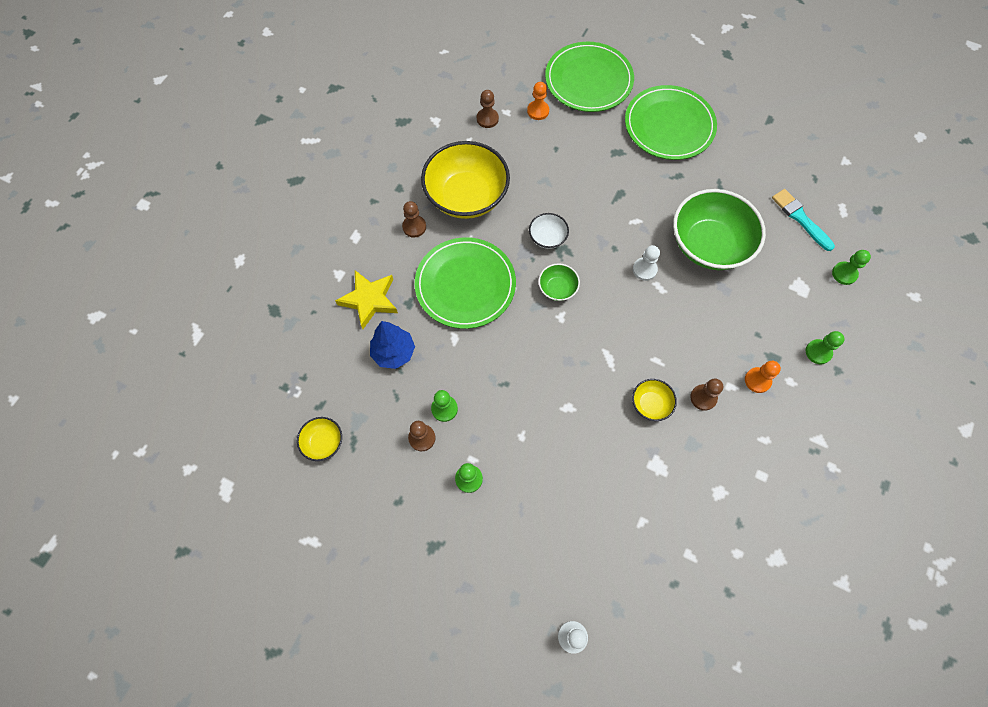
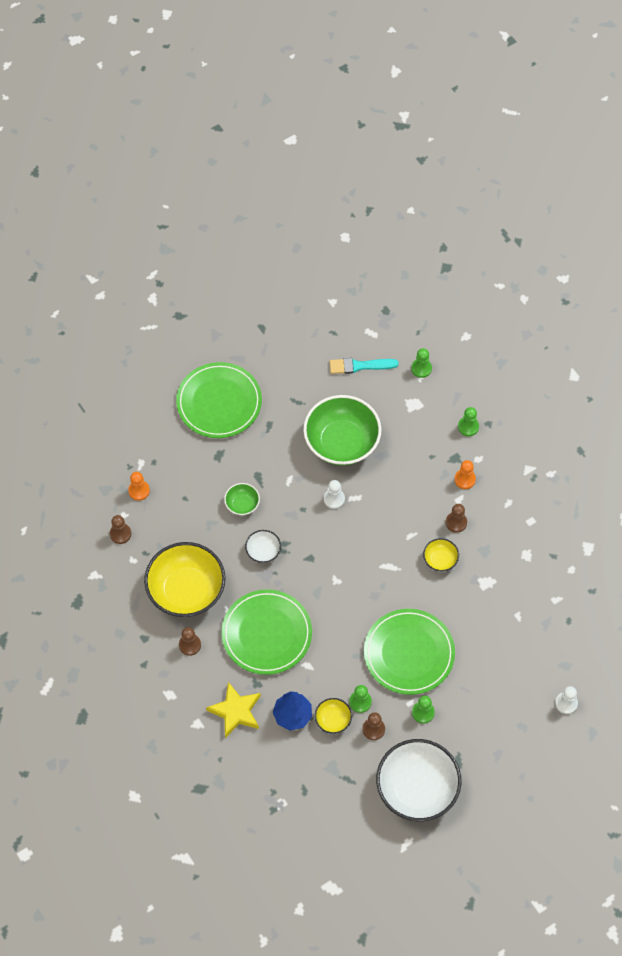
camera: 60 degrees left, 5 degrees down
(323, 442) = (336, 801): yellow bowl -> yellow bowl (333, 720)
(379, 519) = (417, 788): none -> white bowl
(557, 288) = (311, 569): green bowl -> green bowl (242, 504)
(588, 80) = (134, 434): green plate -> green plate (409, 653)

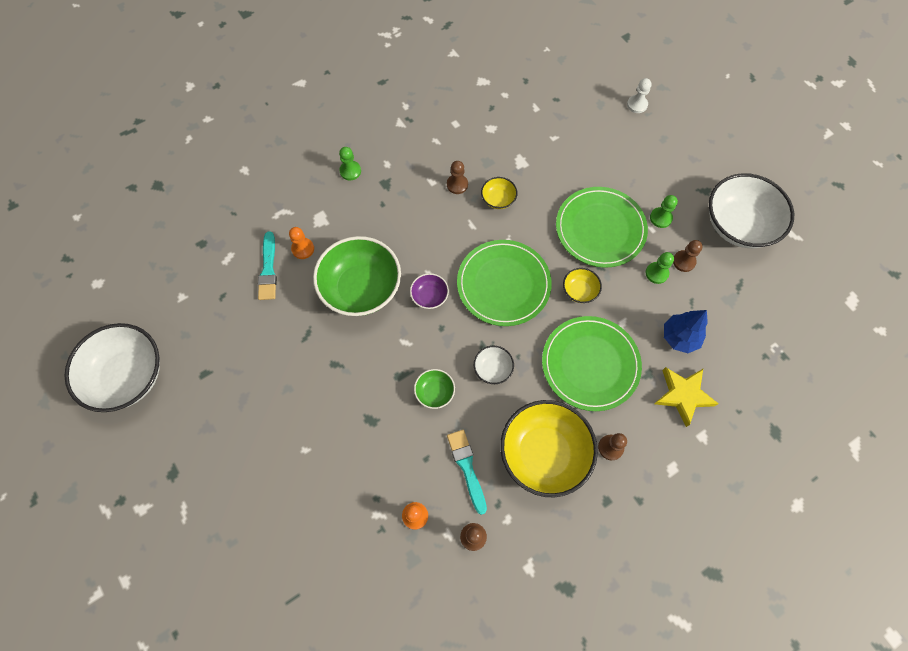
camera: 90 degrees left, 5 degrees up
(176, 529) = (467, 467): none -> turquoise brush
(219, 402) = (300, 421): green plate -> green plate (503, 284)
(260, 273) = (128, 376): none -> white bowl
(333, 720) = (679, 298): yellow bowl -> yellow bowl (579, 291)
(334, 499) = (429, 296): white pawn -> purple bowl
(421, 368) = (278, 211): green pawn -> none
(465, 479) = (409, 176): orange pawn -> orange pawn (303, 249)

